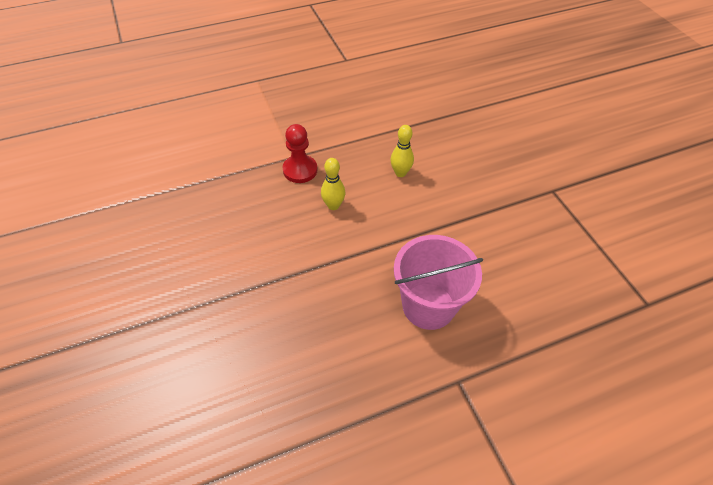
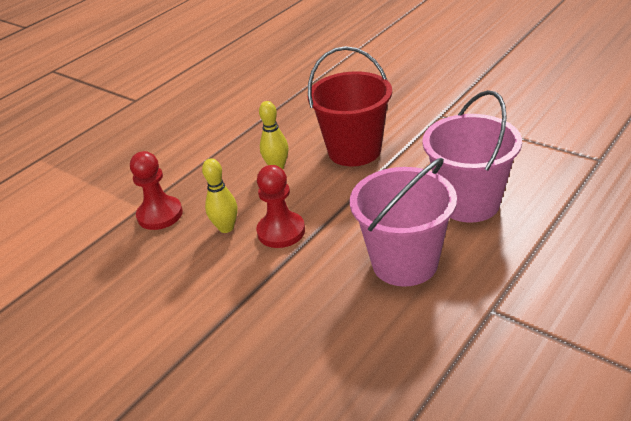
camera: 25 degrees left, 15 degrees down
(366, 230) = (281, 231): none -> red pawn
(464, 188) = (354, 150): none -> red bucket
(512, 283) = (469, 203): none -> pink bucket

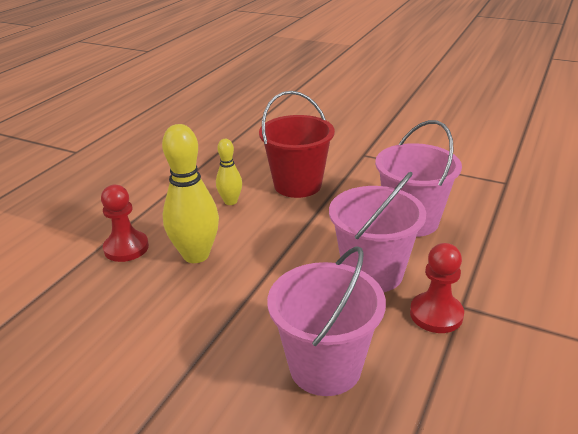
camera: 15 degrees left, 5 degrees down
(226, 228) = (196, 255): yellow bowling pin -> yellow bowling pin, size x1.79
(281, 231) = (250, 255): red pawn -> red pawn (436, 314)
(322, 364) = (325, 367): none -> pink bucket

